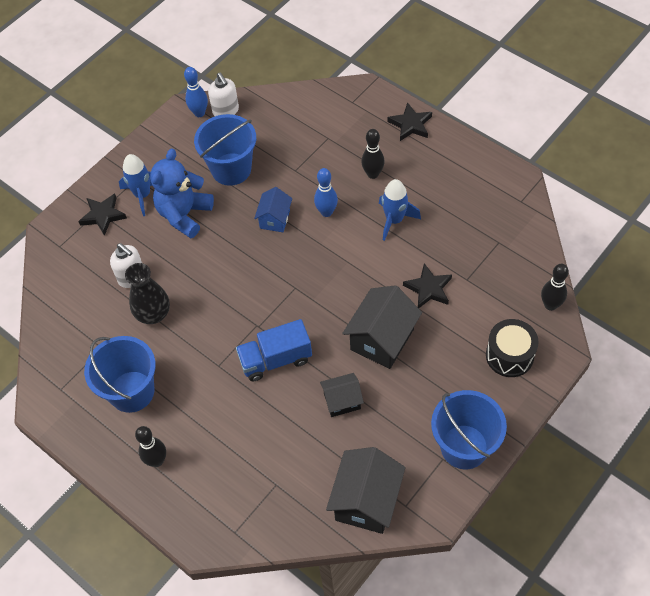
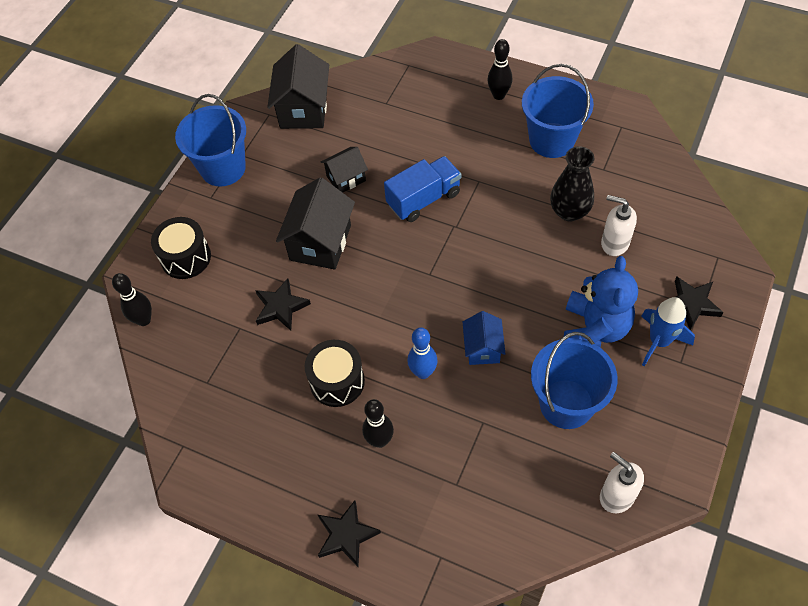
camera: 165 degrees right, 0 degrees up
(199, 113) = (652, 483): blue bowling pin -> none
(394, 220) = (337, 381): blue rocket -> black drum

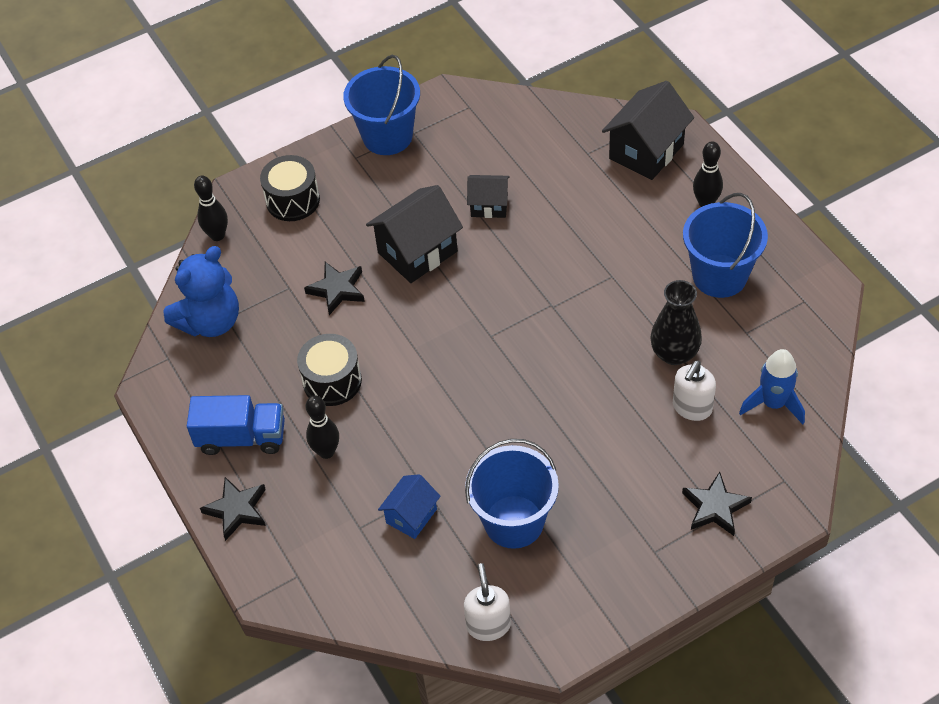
camera: 35 degrees right, 5 degrees down
(303, 109) = (504, 119): black house -> black house (646, 151)
(423, 199) = (544, 264): blue truck -> blue truck (241, 437)
(423, 372) = (411, 418): blue bowling pin -> none
(482, 348) = (481, 429): blue house -> blue house (411, 516)
(594, 328) = (600, 473): blue teddy bear -> blue teddy bear (210, 321)
(614, 243) = (692, 408): white soap dispenser -> white soap dispenser turned 120 degrees counterclockwise
(659, 341) = (651, 521): blue rocket -> blue rocket (773, 403)

